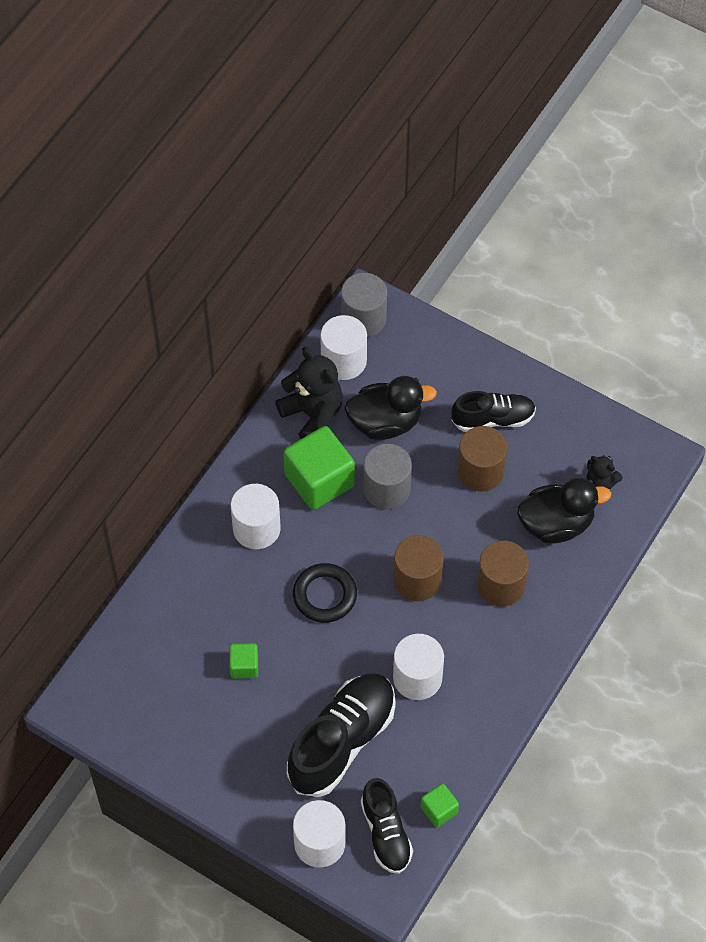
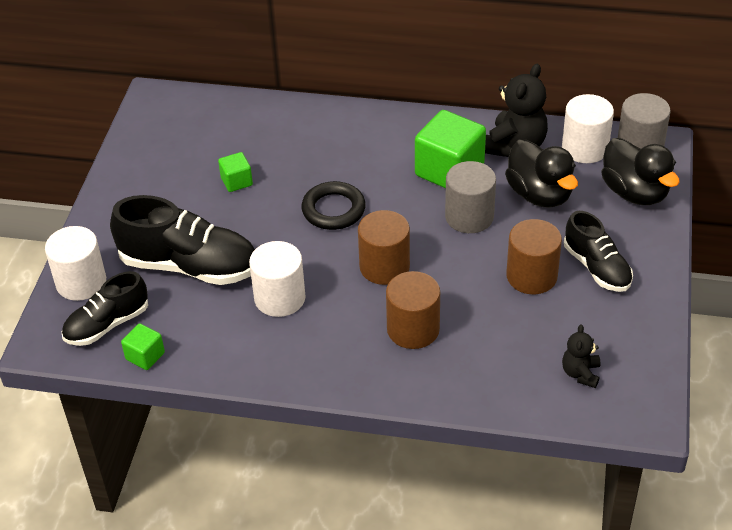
camera: 70 degrees right, 15 degrees down
(256, 528) = (376, 147): white cylinder -> none
(556, 524) = (508, 352): black duck -> black duck (635, 192)

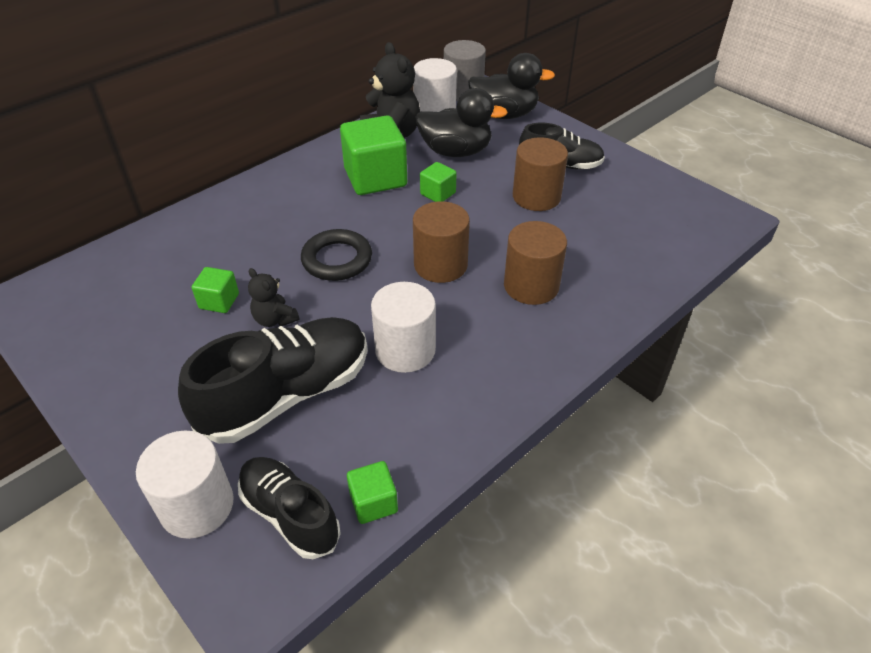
camera: 55 degrees left, 0 degrees up
(107, 325) = (290, 514): black shoe -> black shoe turned 135 degrees clockwise
(469, 216) = (438, 193): grey cylinder -> green cube
(580, 373) = (661, 225): black teddy bear -> black teddy bear (275, 319)

